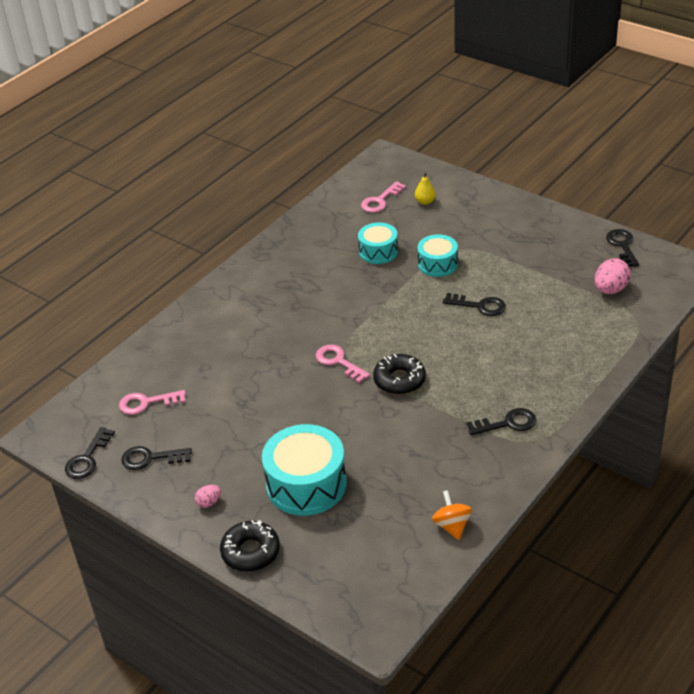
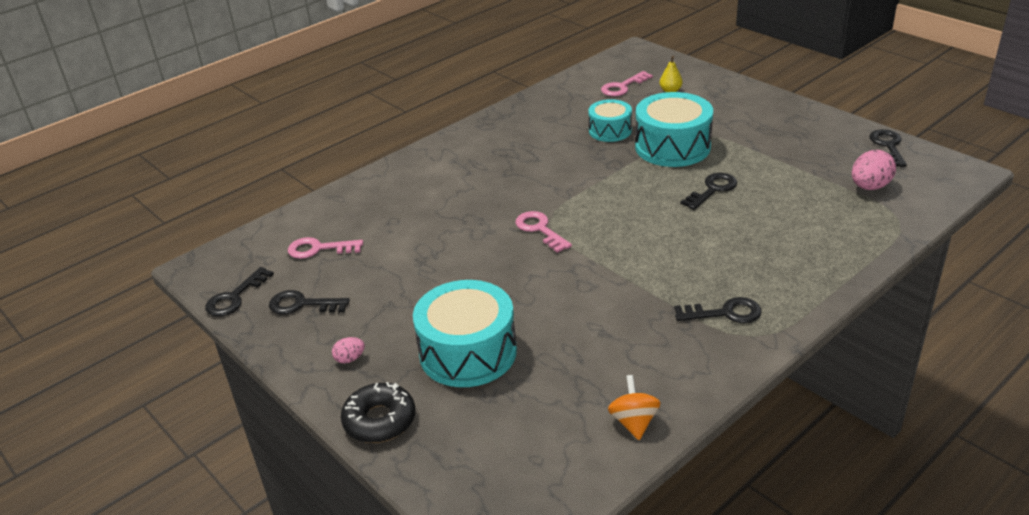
camera: 10 degrees right, 5 degrees down
(399, 380) = (604, 254): black donut -> none
(437, 264) = (672, 147): turquoise drum -> turquoise drum, size x1.69
(479, 306) = (712, 190): black key -> black key turned 75 degrees counterclockwise

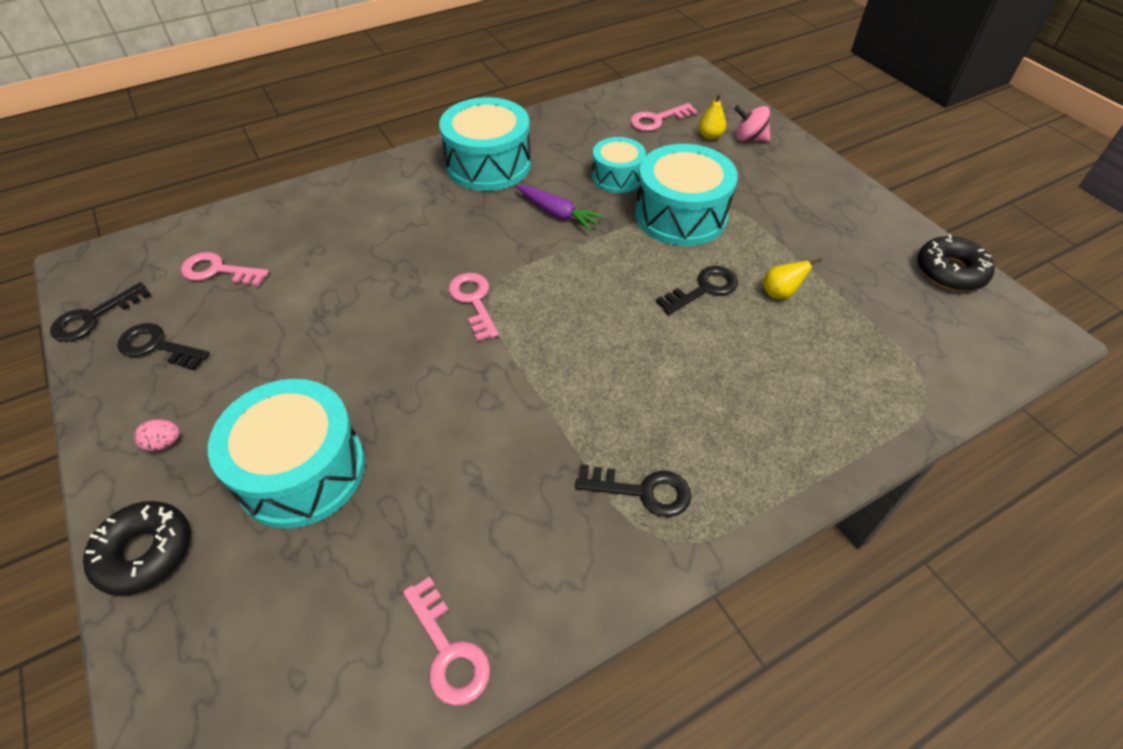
camera: 10 degrees right, 15 degrees up
(500, 140) = (488, 164): none -> turquoise drum
(575, 163) = (557, 213): none -> purple carrot
(634, 422) = (448, 650): orange spinning top -> pink key
(702, 87) = (749, 138): none -> pink spinning top
(770, 182) = (780, 293): none -> yellow pear
(869, 187) = (905, 330): pink egg -> none
(888, 146) = (950, 271): black key -> black donut

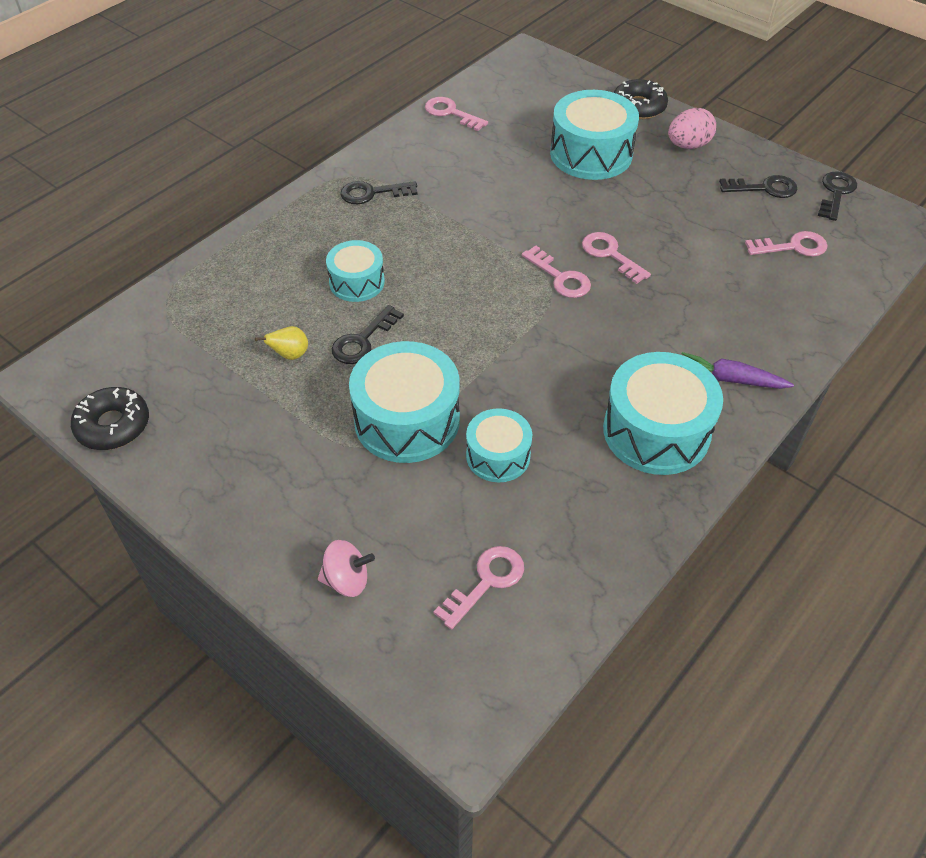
camera: 160 degrees right, 0 degrees up
(164, 443) = (688, 145): pink egg -> pink egg, size x1.84
(403, 312) = (610, 255): none -> pink key
(557, 213) = (539, 385): purple carrot -> purple carrot (730, 379)
(696, 355) = (357, 282): none -> turquoise drum
(710, 136) = (403, 568): yellow pear -> none

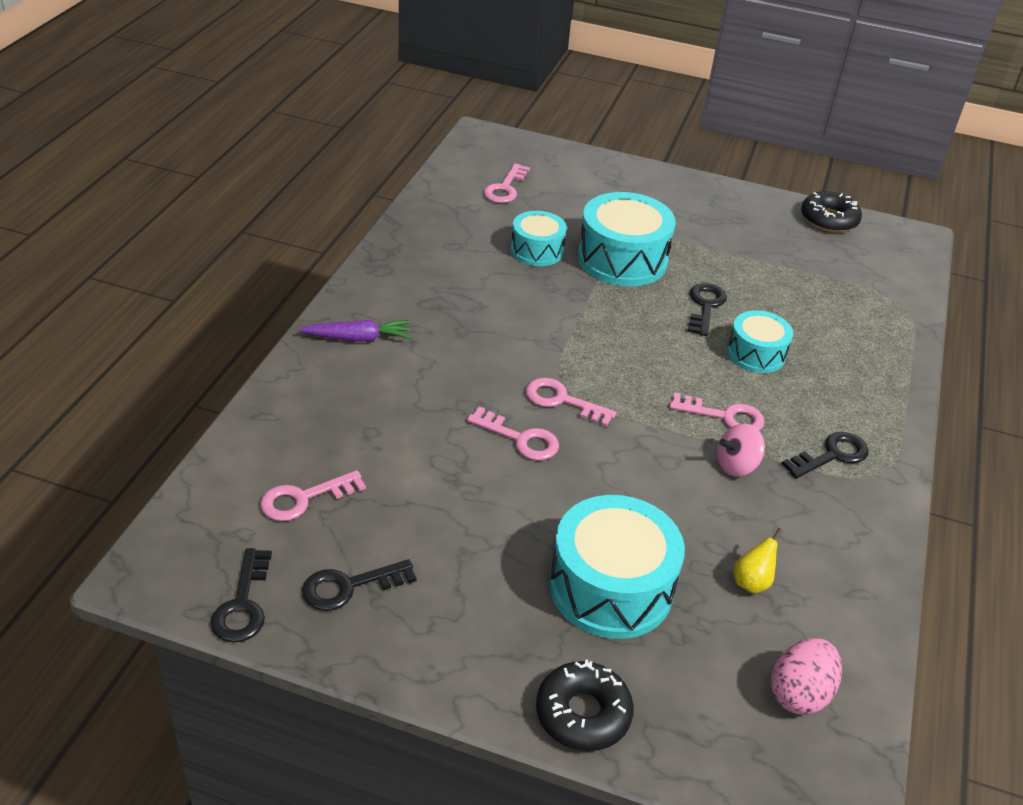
camera: 155 degrees right, 10 degrees down
(290, 355) = (754, 284): yellow pear -> yellow pear (752, 582)
(347, 580) = (594, 175): pink spinning top -> pink spinning top (736, 465)
(451, 113) = (848, 614): pink key -> pink key (724, 416)
(656, 431) = (416, 287): turquoise drum -> none
(688, 145) = (477, 643): pink egg -> pink egg (799, 693)

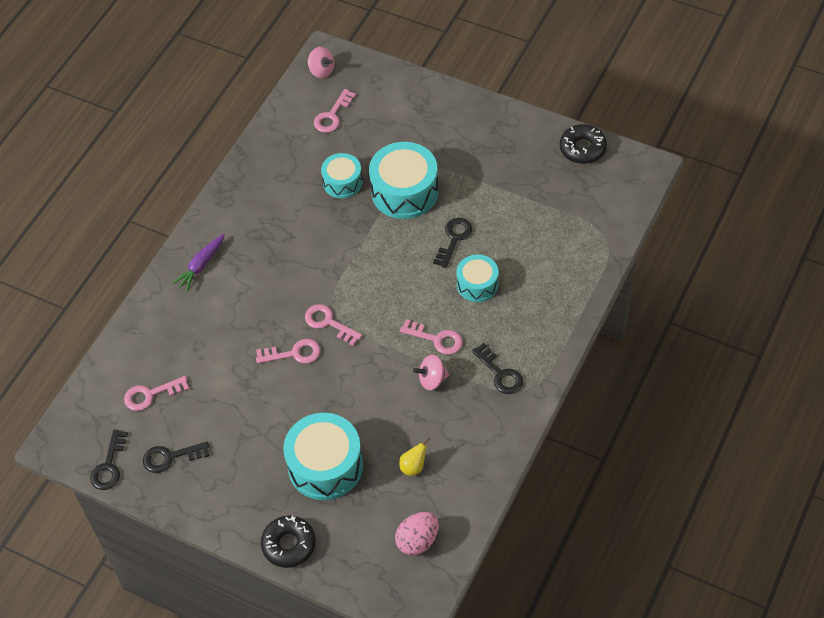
camera: 15 degrees right, 15 degrees up
(358, 338) = (201, 266): purple carrot -> purple carrot turned 120 degrees clockwise
(480, 149) = (321, 71): none -> pink spinning top
(520, 439) = (294, 353): pink key -> pink key turned 45 degrees counterclockwise
(831, 455) = (500, 373): black key -> black key turned 75 degrees clockwise

